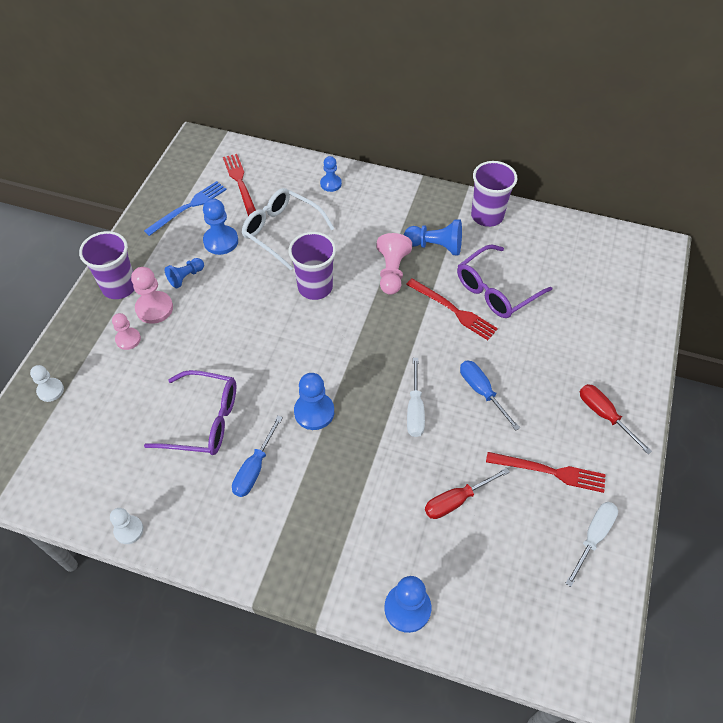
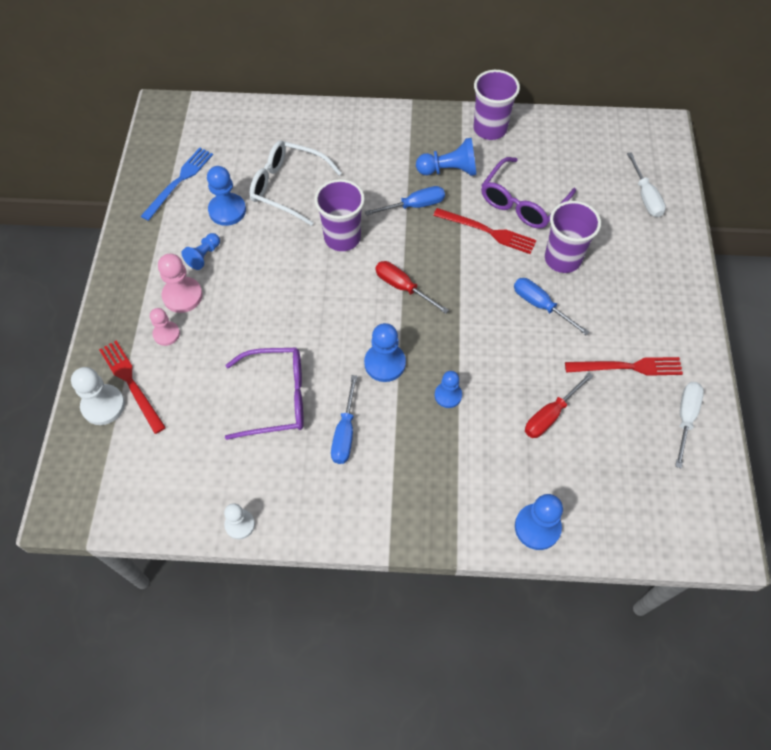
camera: 15 degrees left, 5 degrees up
(50, 390) = (103, 405): white pawn -> white pawn, size x1.54
(119, 286) = (136, 281): purple cup -> purple cup (562, 259)
(240, 183) = (225, 145): red fork -> red fork (131, 383)
(331, 184) = (321, 127): blue pawn -> blue pawn (448, 395)
(392, 272) = (414, 206): pink pawn -> blue screwdriver
(415, 409) = (482, 338): white screwdriver -> white screwdriver (645, 196)
(604, 415) = (661, 302): red screwdriver -> red screwdriver (403, 287)

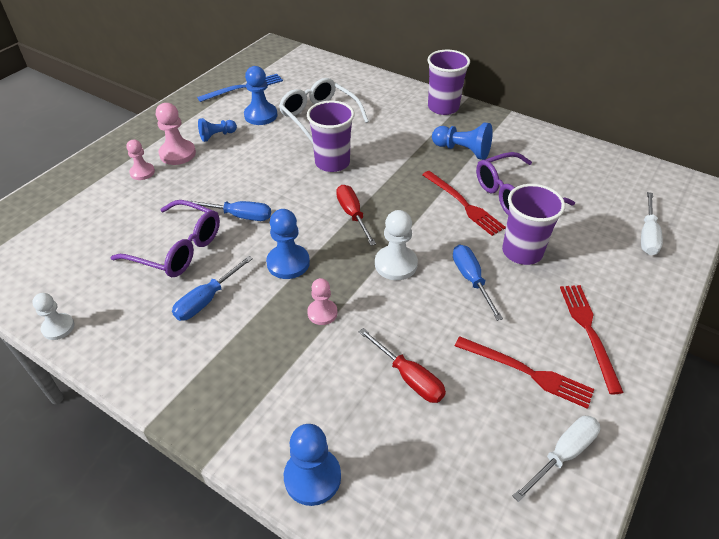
camera: 30 degrees right, 15 degrees down
(103, 405) = (53, 198): white pawn -> white pawn (396, 264)
(131, 383) = (86, 192): red fork -> red fork (589, 332)
(414, 206) = (412, 163): blue screwdriver -> blue screwdriver (239, 216)
(448, 395) = (322, 313): blue pawn -> pink pawn
(490, 129) = (522, 135): purple cup -> purple cup (443, 107)
(550, 415) = (409, 377): red screwdriver -> red screwdriver turned 120 degrees counterclockwise

